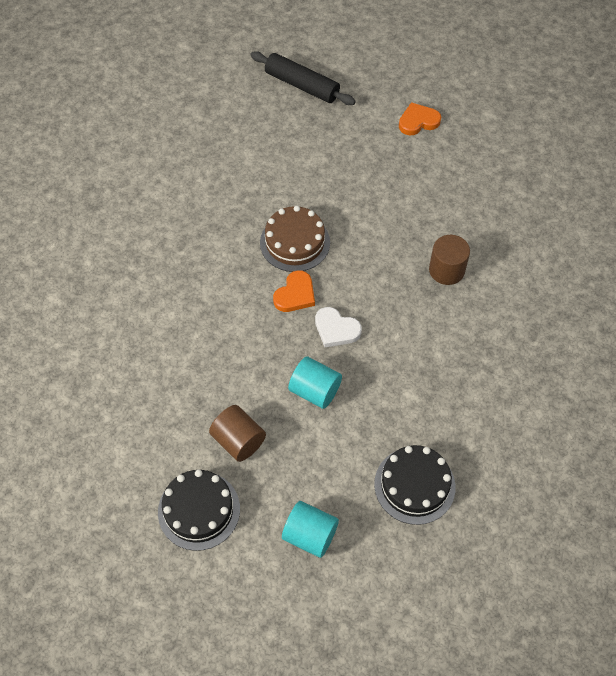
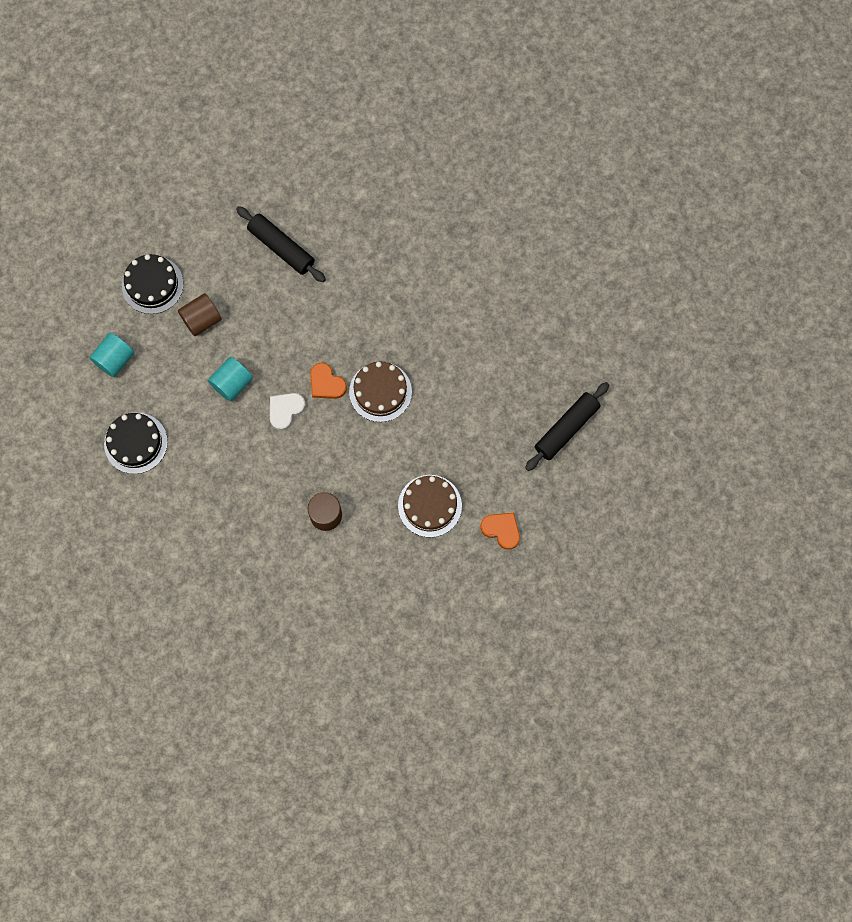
camera: 100 degrees right, 15 degrees up
(132, 369) = (281, 248): none -> black rolling pin
(410, 181) = (429, 506): none -> brown cake
(418, 121) = (501, 530): orange heart -> orange heart turned 45 degrees counterclockwise

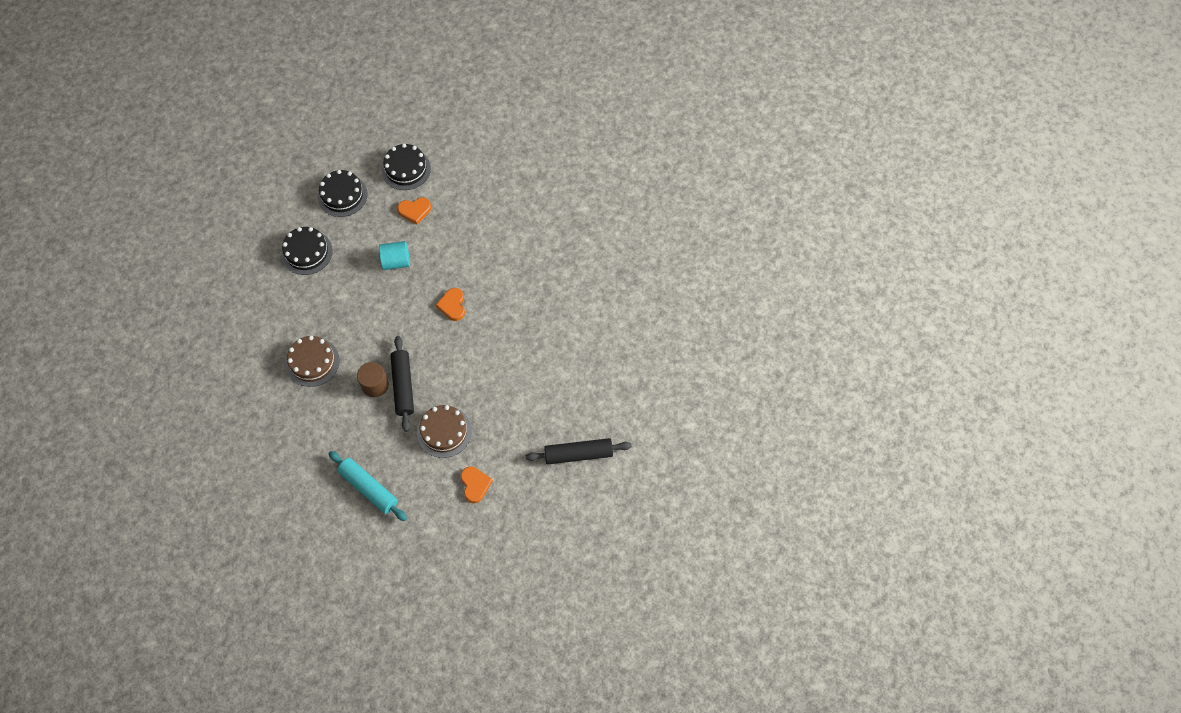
camera: 40 degrees right, 10 degrees down
(115, 360) = (342, 195): turquoise cylinder -> black cake
(202, 320) = (415, 211): brown cylinder -> orange heart
(281, 248) = (503, 204): black rolling pin -> black rolling pin (403, 386)
(285, 410) = (412, 302): white heart -> none
(380, 392) = (481, 336): brown cake -> brown cake (312, 362)
(410, 611) = (369, 488): none -> turquoise rolling pin

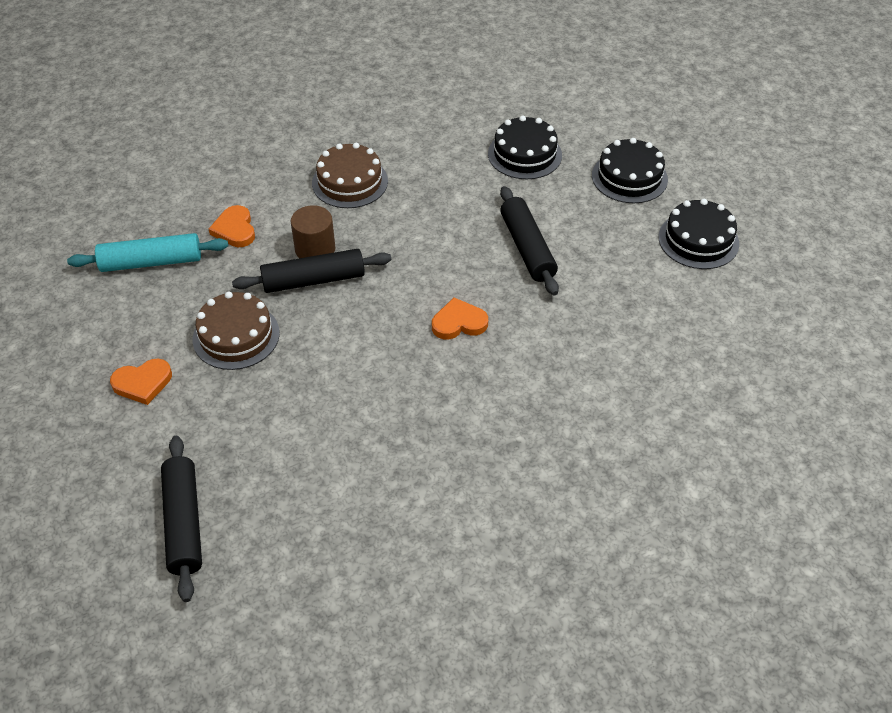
camera: 85 degrees right, 15 degrees down
(369, 488) = (151, 262): turquoise rolling pin -> turquoise rolling pin turned 45 degrees clockwise
(396, 261) = (527, 248): turquoise cylinder -> black rolling pin
(415, 211) = (624, 259): orange heart -> orange heart (235, 229)

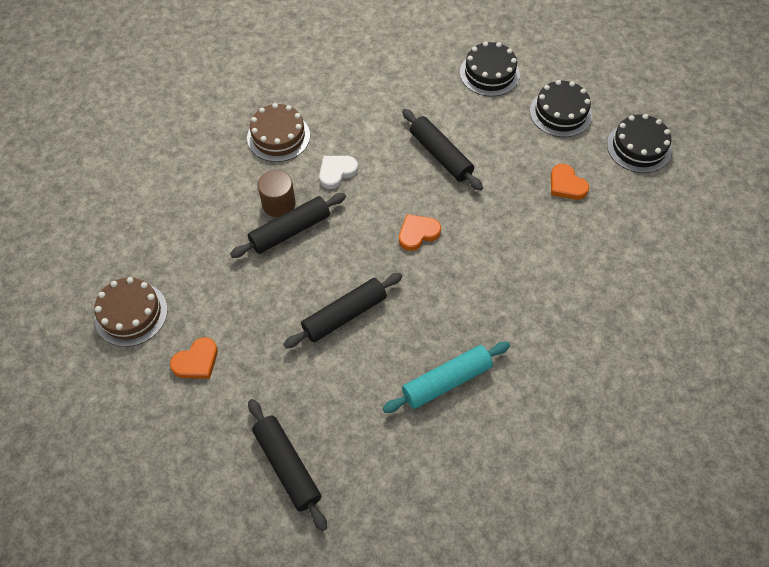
camera: 20 degrees left, 10 degrees up
(151, 262) = (150, 254): turquoise rolling pin -> turquoise rolling pin (446, 381)
(235, 229) = (205, 205): orange heart -> orange heart (566, 185)
(236, 336) = (252, 297): brown cake -> brown cake (131, 314)
(330, 384) = (344, 315): none -> black rolling pin
(397, 234) = (336, 172): none -> white heart
(524, 154) = (403, 75): black cake -> black cake (638, 147)

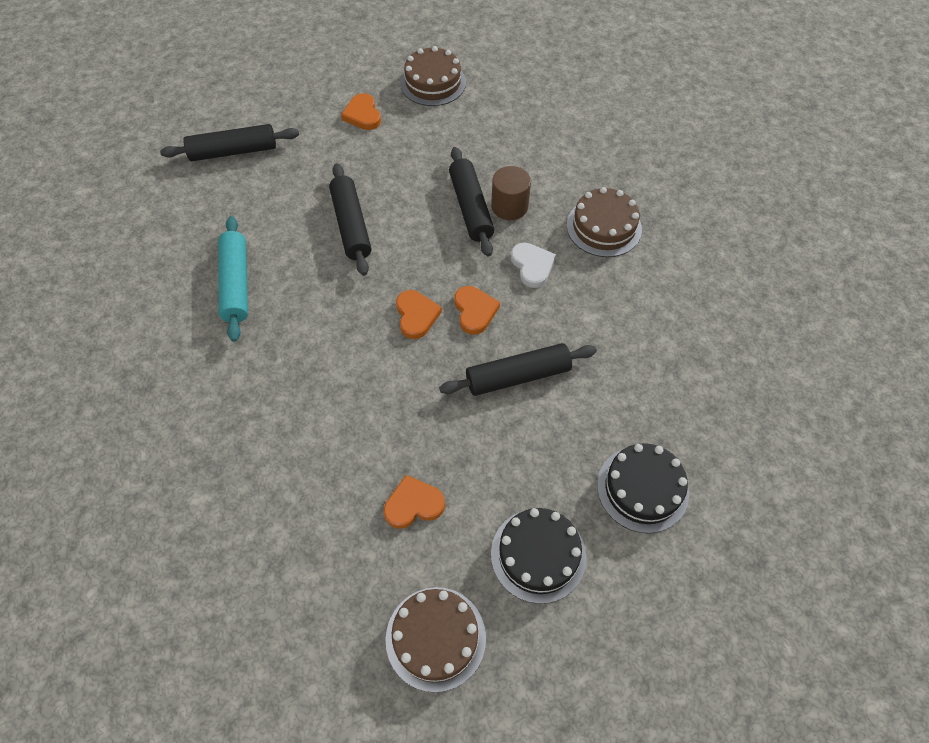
camera: 110 degrees right, 0 degrees up
(396, 196) = (474, 311): none -> orange heart
(638, 147) = (435, 638): black cake -> brown cake

